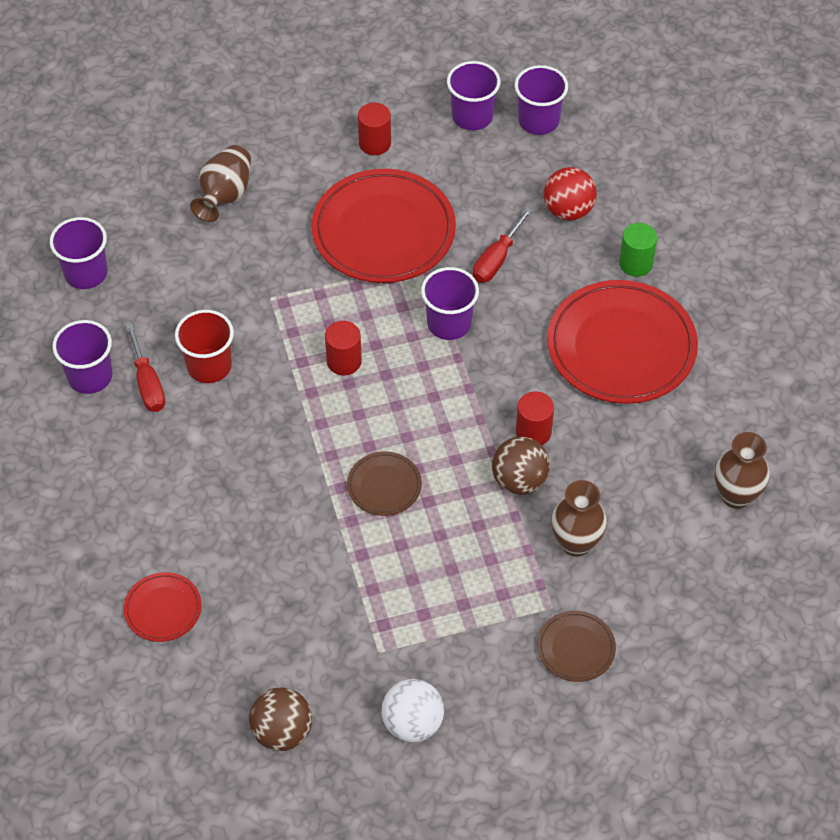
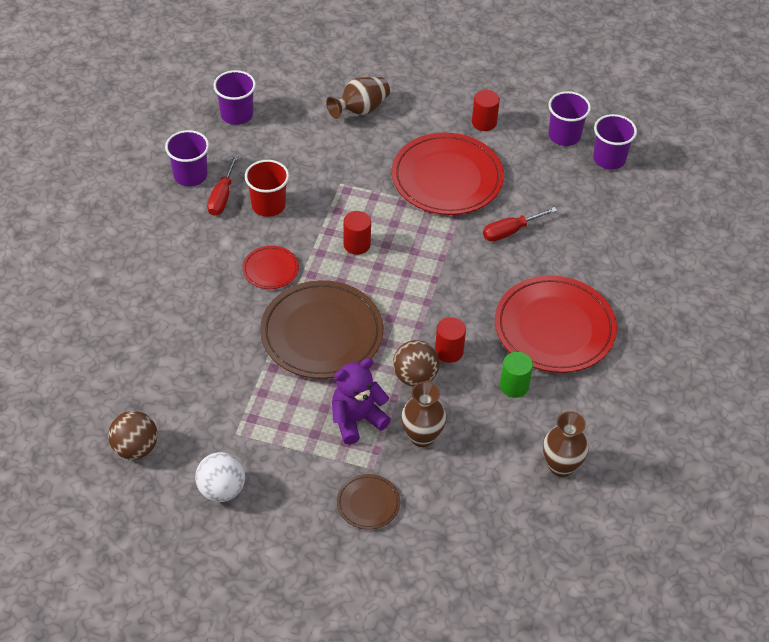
camera: 30 degrees right, 5 degrees down
(163, 609) = (123, 334): red plate -> red plate (270, 269)
(384, 486) = (322, 333): brown plate -> brown plate, size x2.10
(449, 323) = (445, 255): purple cup -> none
(495, 563) = (357, 420): none -> purple teddy bear
(568, 210) = (585, 224): red ball -> none
(635, 263) = (607, 280): green cylinder -> green cylinder (514, 386)

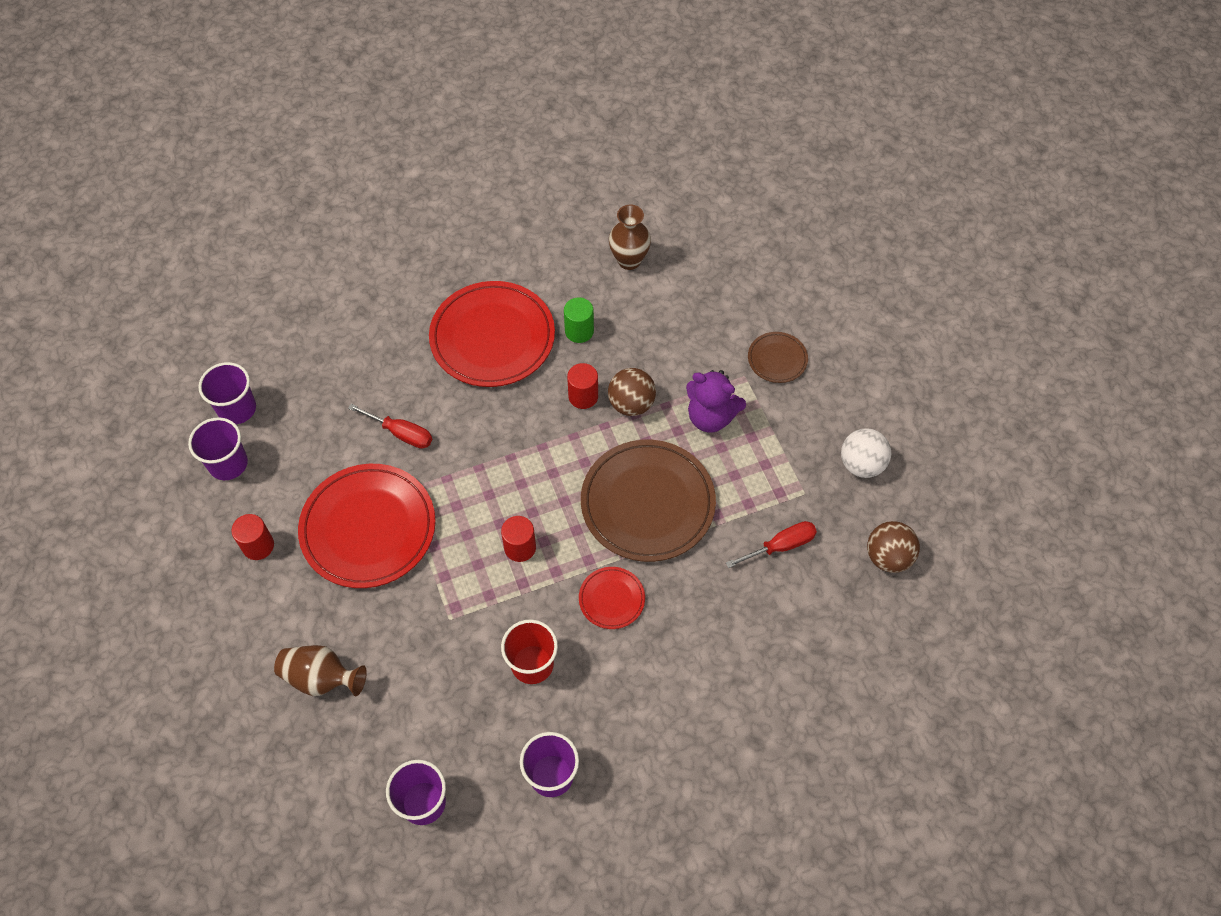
camera: 125 degrees left, 10 degrees up
(222, 196) = (555, 718): red screwdriver -> red screwdriver (780, 546)
(422, 436) = (685, 362): brown vase -> none

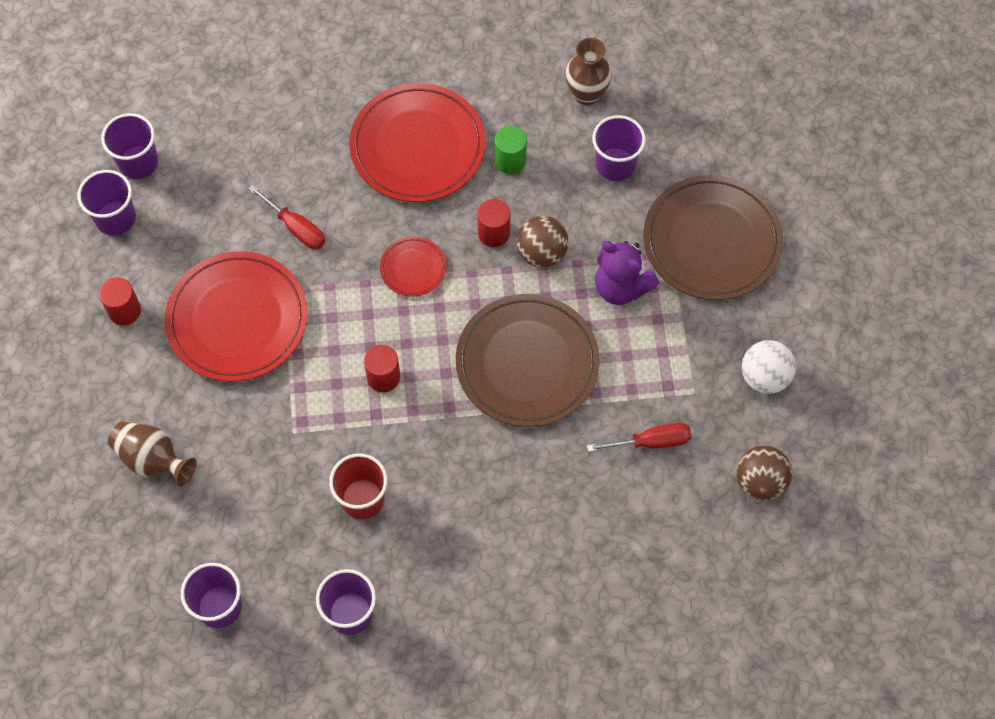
camera: 15 degrees right, 5 degrees up
(611, 599) = (461, 453): red plate -> red plate (413, 268)
(673, 313) = (615, 164): none -> purple cup
(777, 359) = (711, 241): brown plate -> brown plate, size x2.10

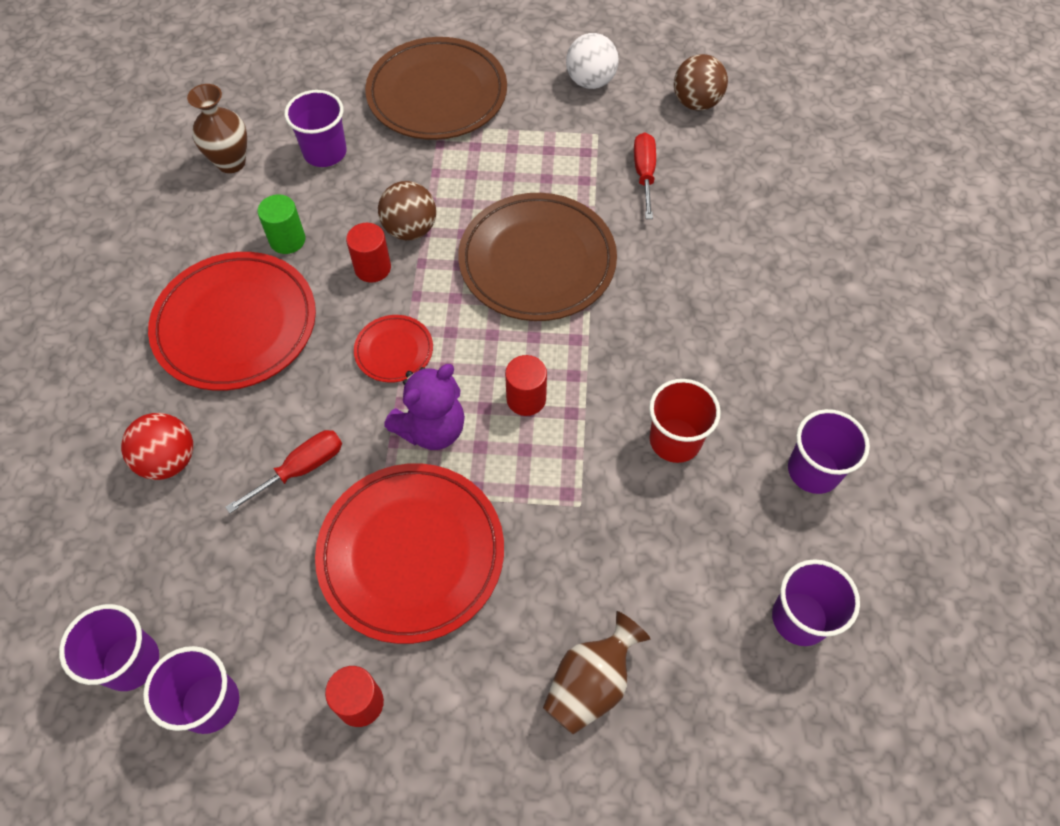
camera: 80 degrees left, 5 degrees down
(290, 137) = (169, 460): none -> red ball
(621, 287) = (468, 170): purple teddy bear -> purple teddy bear (431, 428)

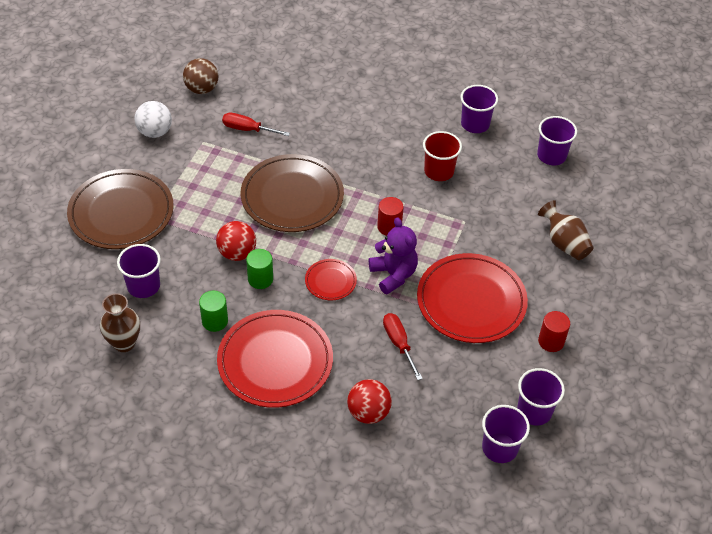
camera: 75 degrees left, 10 degrees down
(372, 268) = (260, 279): red cylinder -> green cylinder
(410, 229) = (237, 253): brown ball -> red ball

